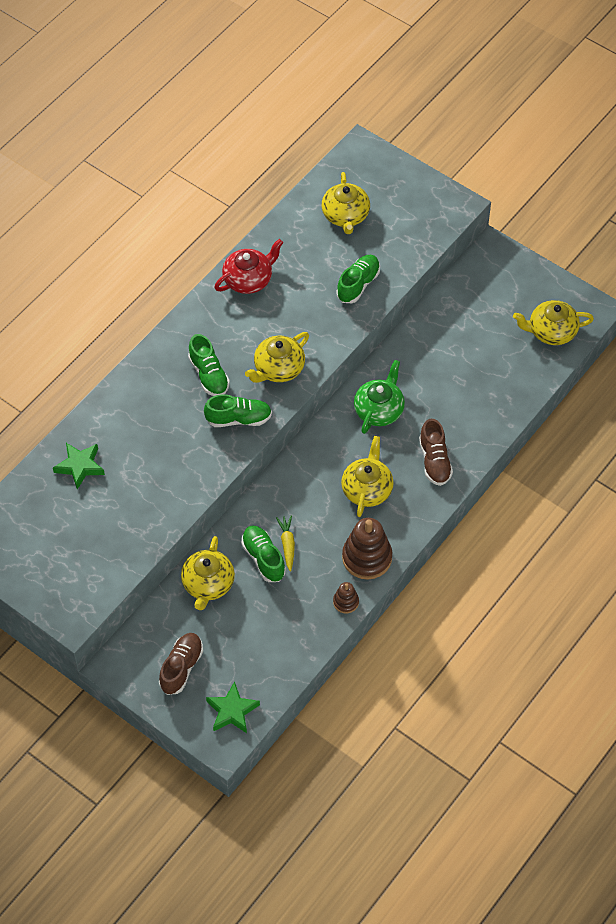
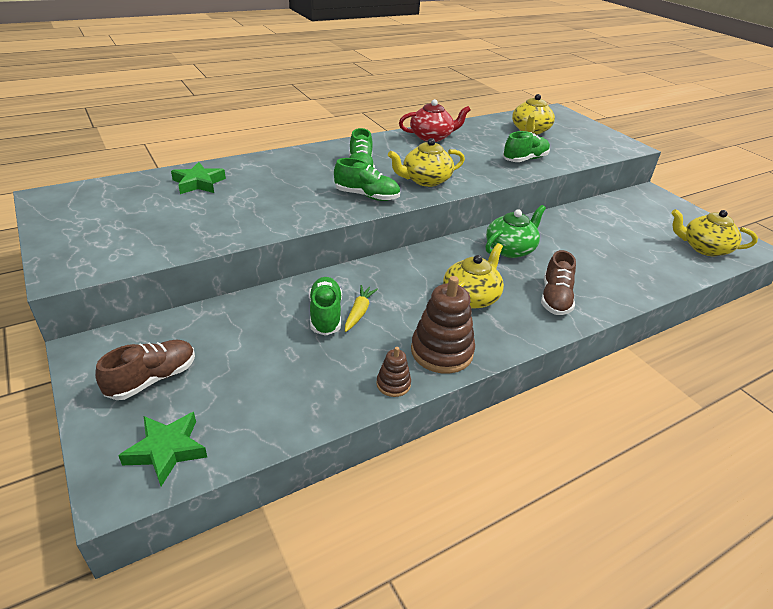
camera: 20 degrees right, 20 degrees down
(208, 584) = (250, 316): yellow teapot -> none

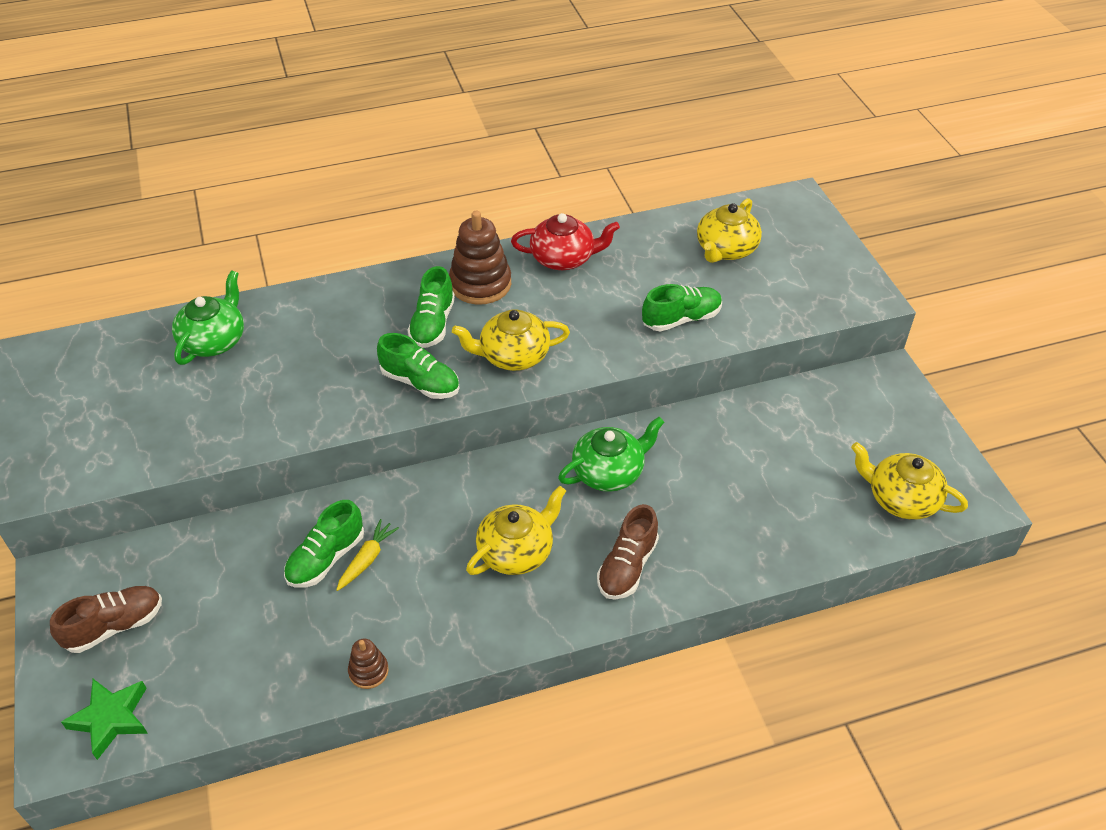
camera: 15 degrees right, 10 degrees up
(198, 183) = (214, 340): green star -> green teapot
(325, 315) = (326, 558): green shoe -> green shoe turned 150 degrees counterclockwise
(442, 351) = (443, 632): brown stacking toy -> brown stacking toy (480, 284)

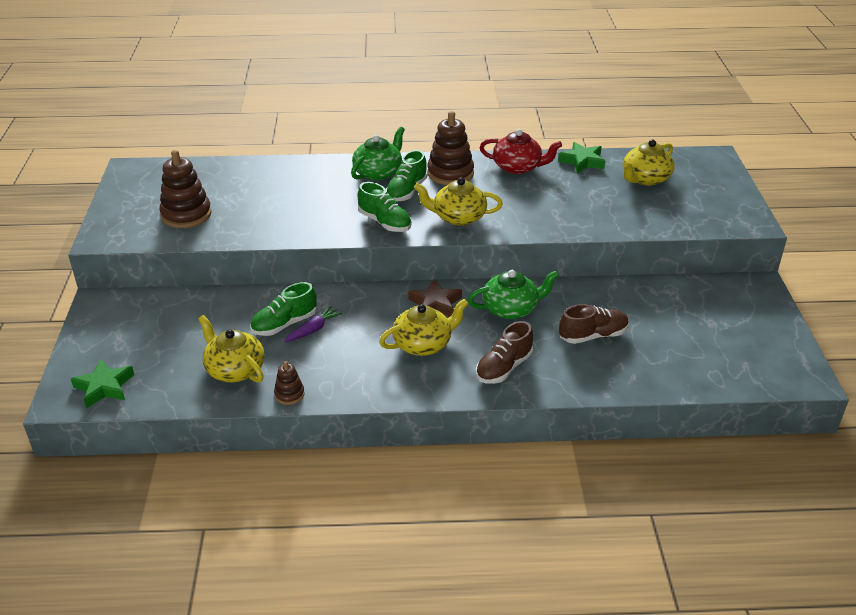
camera: 15 degrees right, 10 degrees down
(114, 626) = (127, 336): brown shoe -> brown shoe (593, 336)
(143, 421) = (186, 214): none -> brown stacking toy
(214, 340) = (251, 178): green teapot -> green teapot (378, 172)
(367, 559) = (313, 330): yellow carrot -> purple carrot
(512, 483) = (435, 304): none -> brown star
(641, 234) = (582, 161): none -> green star
(681, 319) = (594, 215): green shoe -> none
(901, 498) = (740, 364): yellow teapot -> yellow teapot (234, 369)

